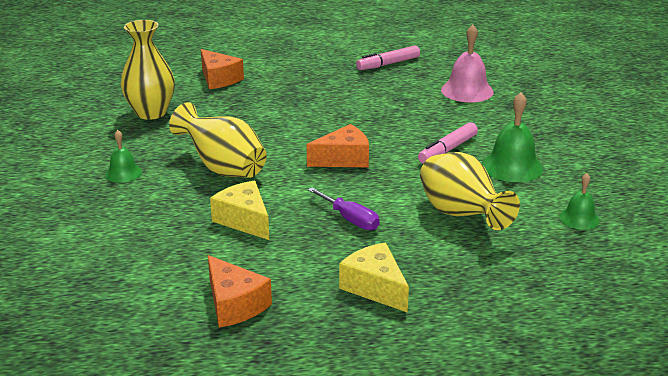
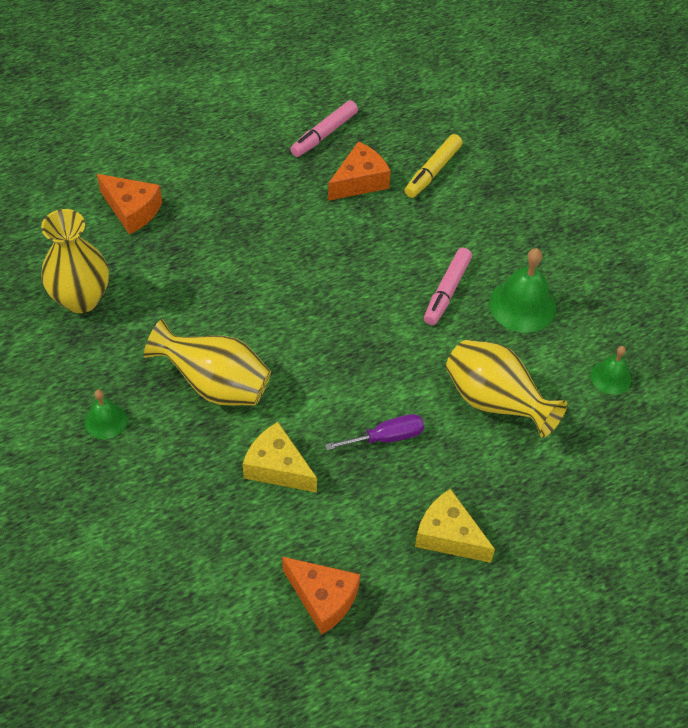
camera: 20 degrees left, 25 degrees up
(344, 159) = (341, 335): orange cheese -> orange cheese (359, 181)
(350, 219) = (386, 437): purple screwdriver -> purple screwdriver turned 45 degrees counterclockwise
(467, 91) = (433, 171): pink bell -> yellow marker

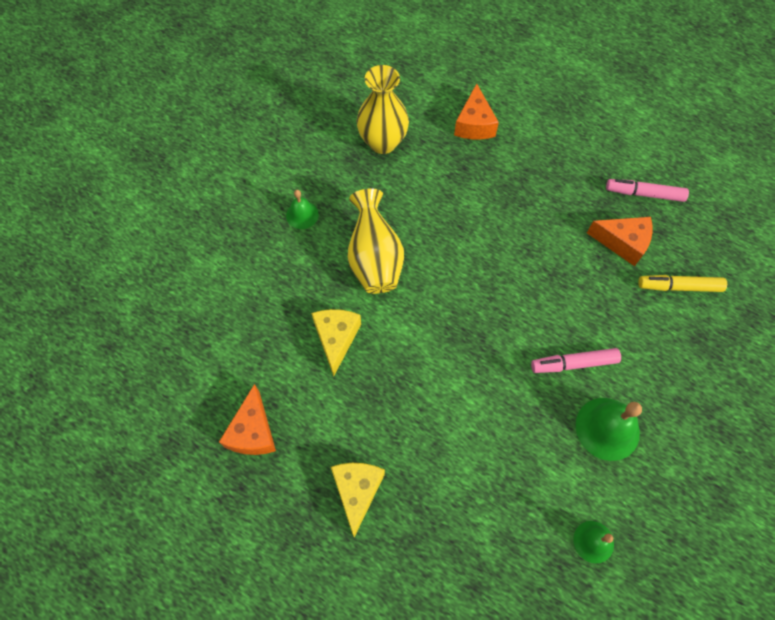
camera: 60 degrees right, 10 degrees up
(386, 437) = (411, 397): purple screwdriver -> none
(495, 402) = (499, 459): yellow vase -> none

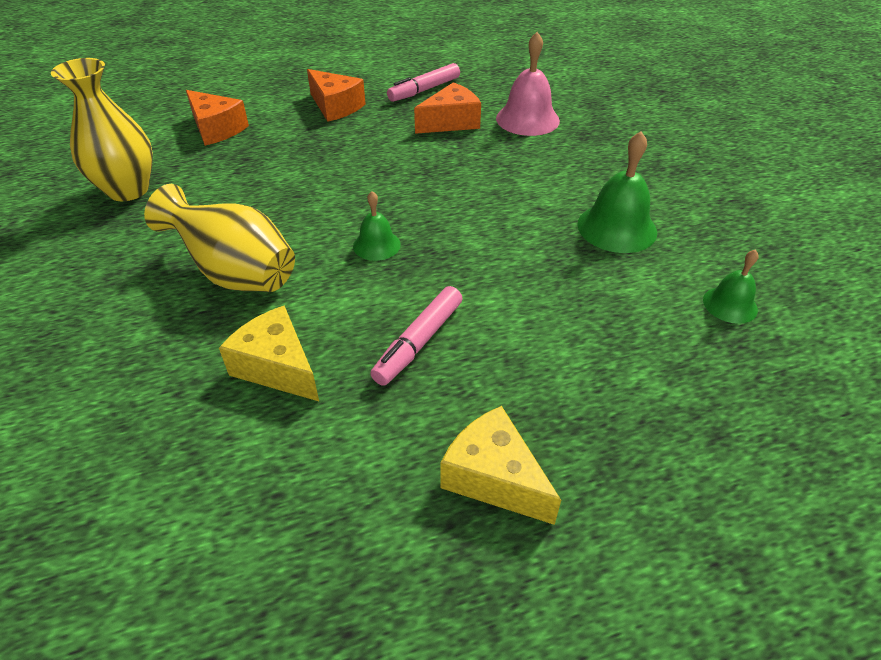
camera: 50 degrees left, 20 degrees down
(253, 431) = (282, 551): orange cheese -> orange cheese (335, 107)
(302, 215) = (91, 298): green bell -> green bell (376, 245)
(574, 363) = (529, 210): pink marker -> pink marker (419, 342)
(679, 287) = (527, 119): yellow marker -> pink bell

